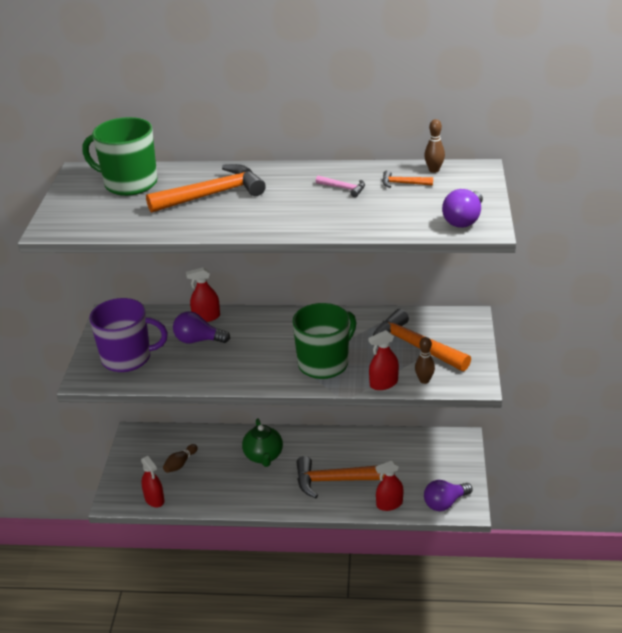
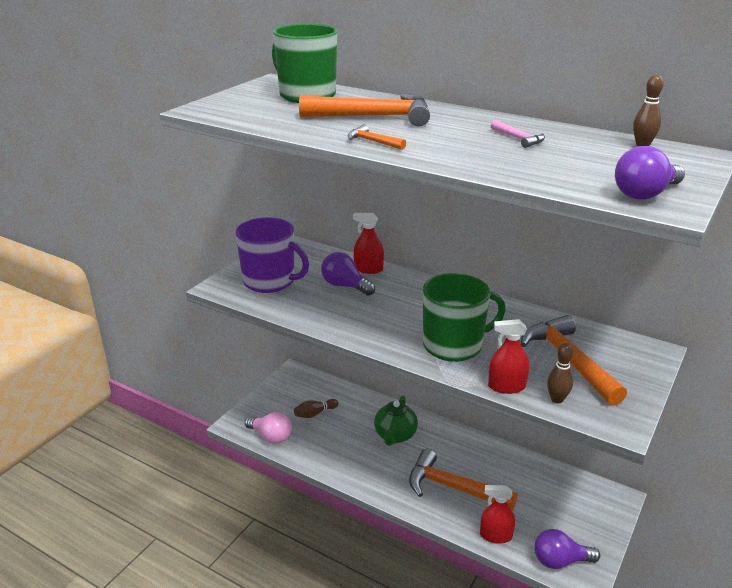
camera: 25 degrees right, 5 degrees down
(154, 499) = (271, 437): red spray bottle -> pink light bulb
(403, 183) = (593, 148): orange hammer -> orange hammer (373, 141)

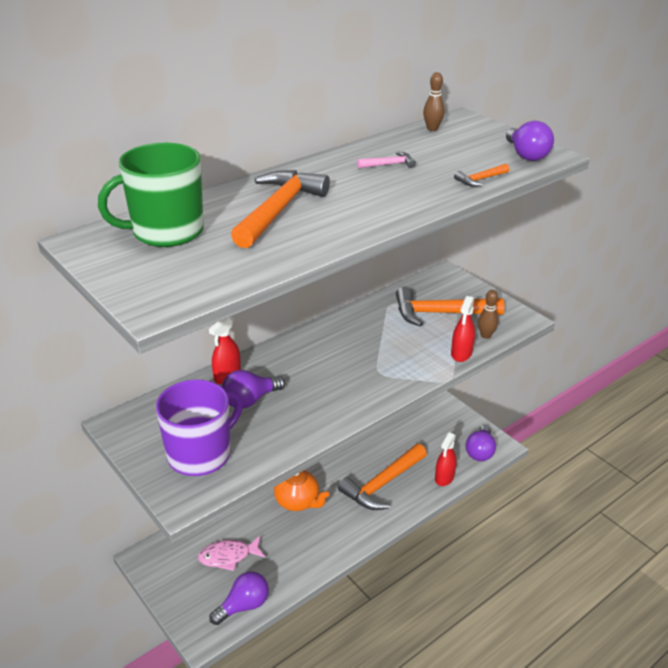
camera: 70 degrees left, 5 degrees up
(271, 437) = (243, 606): pink light bulb -> purple light bulb
(315, 413) = (228, 556): brown bowling pin -> pink fish
(373, 141) = (353, 225): orange hammer -> orange hammer (480, 179)
(395, 436) = (298, 502): green teapot -> orange teapot
(454, 345) = (392, 362): green mug -> none

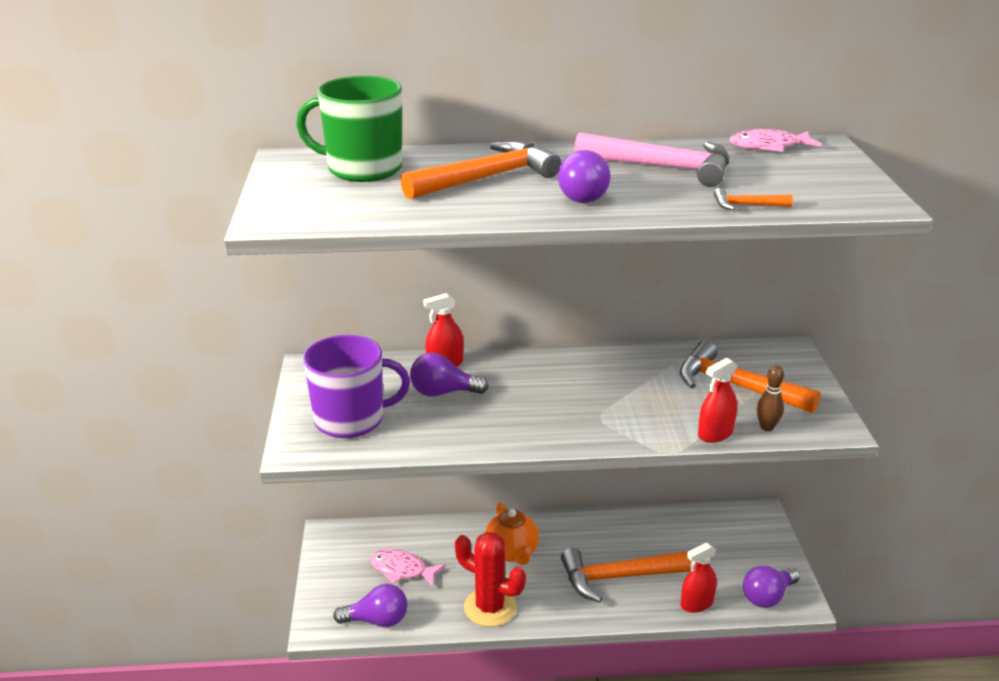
camera: 35 degrees right, 5 degrees down
(317, 551) = (490, 607): none -> red cactus
(389, 164) = (662, 167): pink hammer -> pink hammer, size x2.23
(432, 129) = (768, 146): brown bowling pin -> pink fish
(526, 155) = (846, 196): purple light bulb -> purple light bulb (586, 196)

